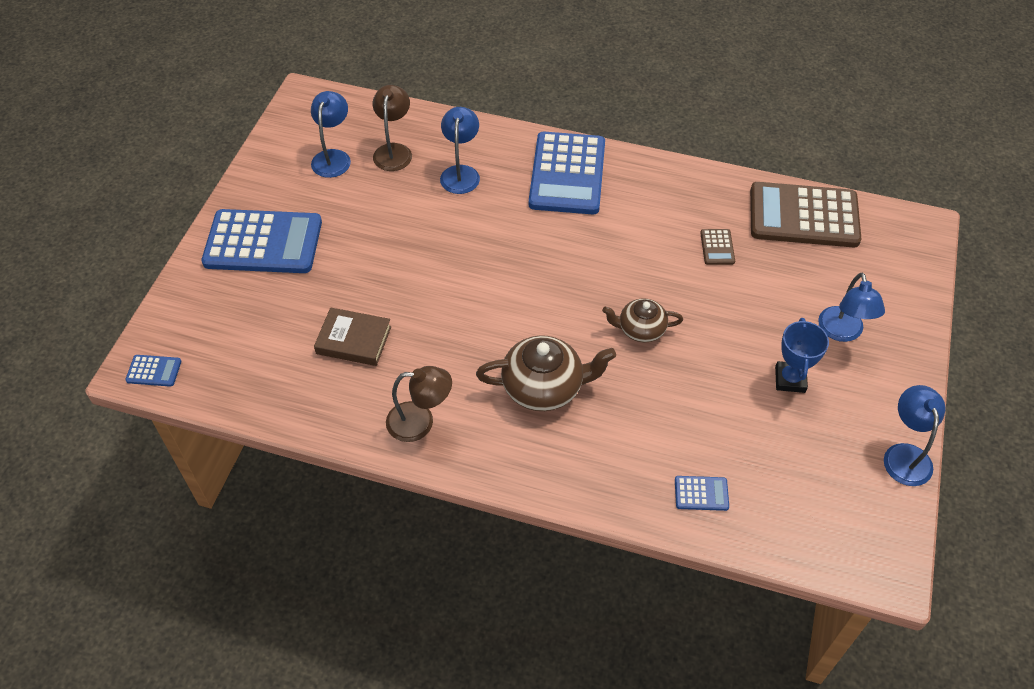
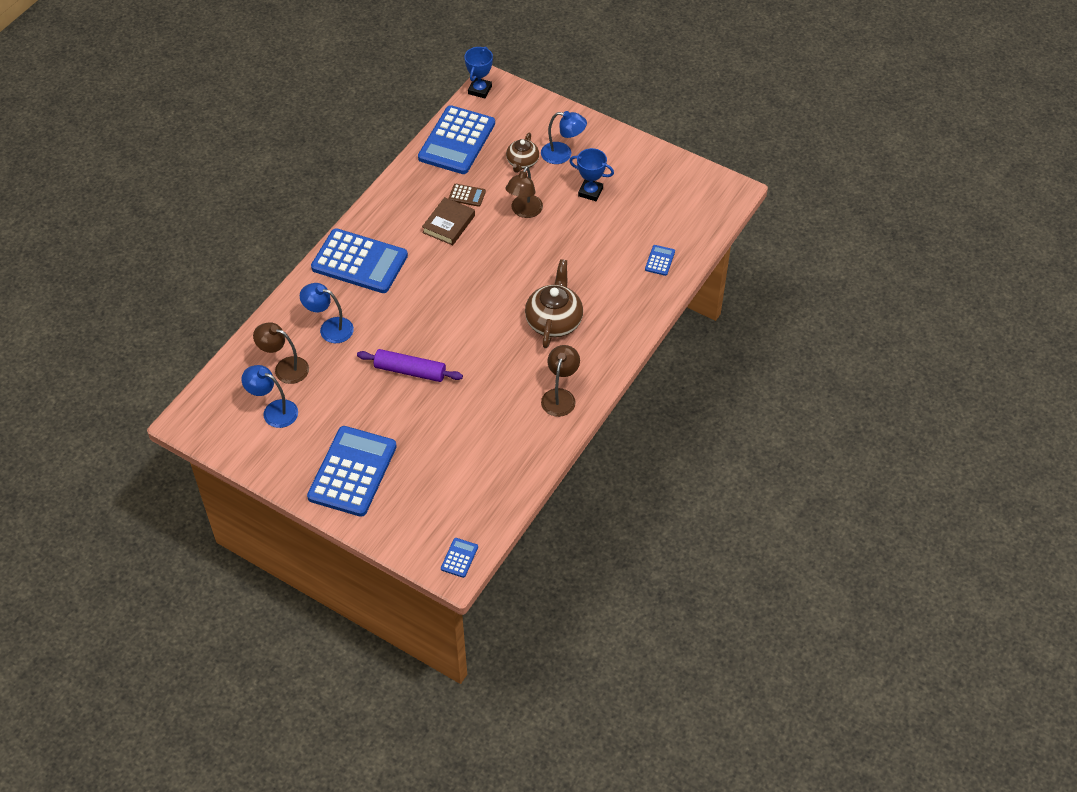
camera: 75 degrees left, 0 degrees up
(354, 340) = (474, 424): brown book -> brown book (448, 224)
(419, 258) = (410, 371): none -> purple rolling pin
(640, 329) = (523, 257): brown teapot -> brown teapot (522, 162)
(719, 312) = (524, 211): none -> brown lamp
(803, 216) = (457, 141): brown calculator -> blue calculator
(905, 218) = (479, 90): none -> blue trophy
(905, 455) = (661, 157): blue lamp -> none

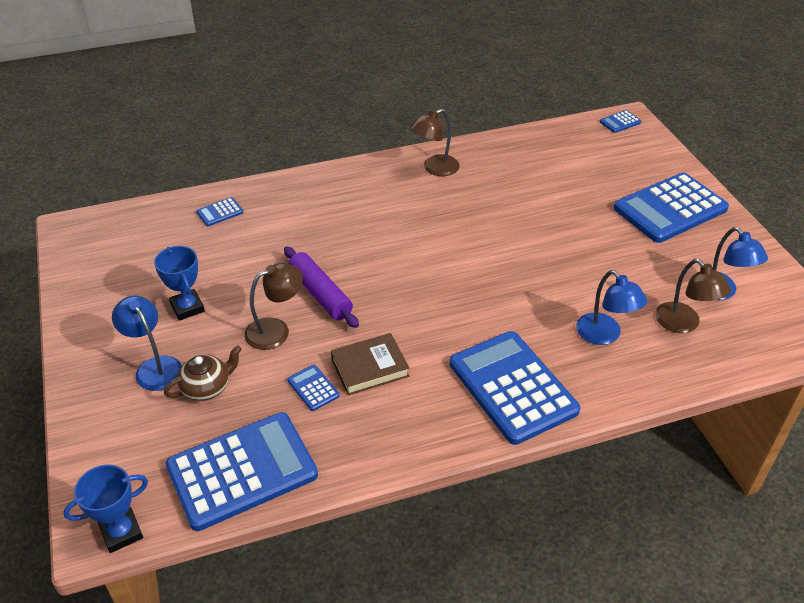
camera: 140 degrees left, 10 degrees down
(410, 371) = (550, 253): purple rolling pin -> purple rolling pin (320, 294)
(467, 195) = (313, 388): brown calculator -> blue calculator
(554, 321) = (373, 219): brown teapot -> none

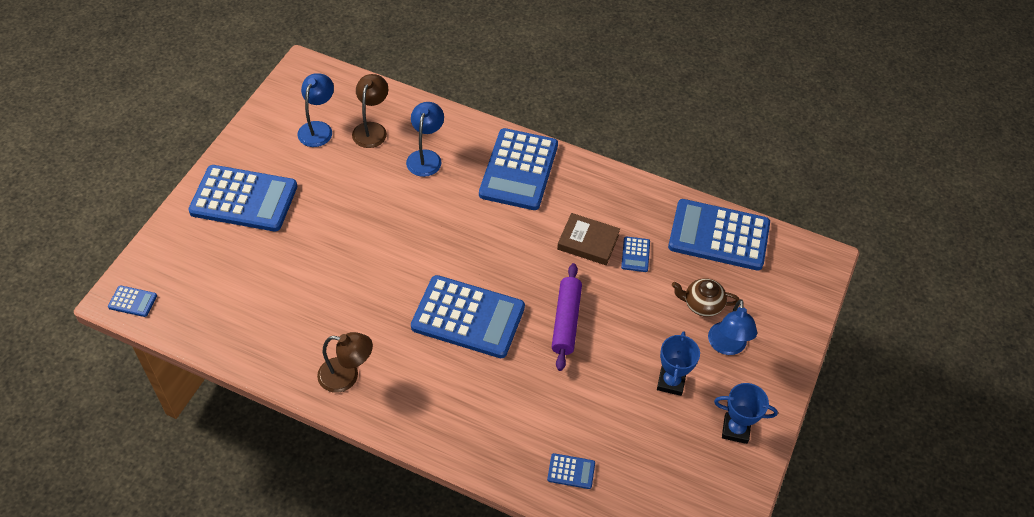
camera: 140 degrees left, 10 degrees up
(121, 532) = (809, 249): blue trophy -> blue trophy (735, 429)
(276, 330) = (623, 314): brown lamp -> none
(400, 247) = (468, 317): none -> blue calculator

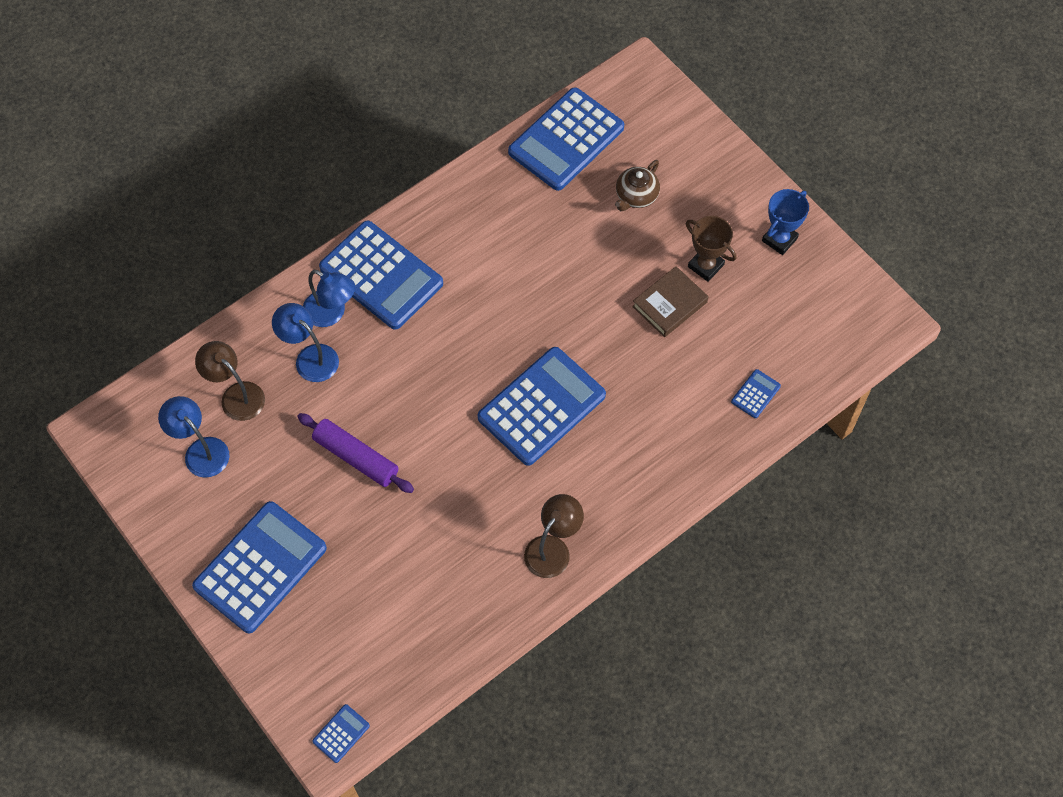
camera: 60 degrees left, 10 degrees up
(566, 321) = (592, 321): purple rolling pin -> purple rolling pin (356, 457)
(588, 242) = (510, 256): brown book -> brown book (669, 304)
(635, 254) = (548, 222): blue calculator -> none
(671, 382) = (705, 266): blue trophy -> brown trophy
(727, 346) = (692, 200): blue lamp -> blue lamp (331, 313)

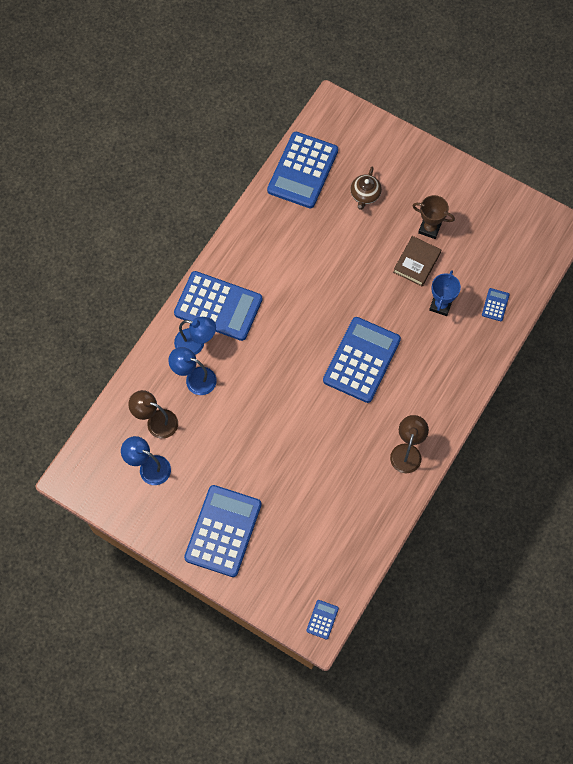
camera: 20 degrees left, 5 degrees up
(356, 457) = (254, 436): purple rolling pin -> none
(779, 239) = (470, 195): blue trophy -> blue trophy (440, 305)

